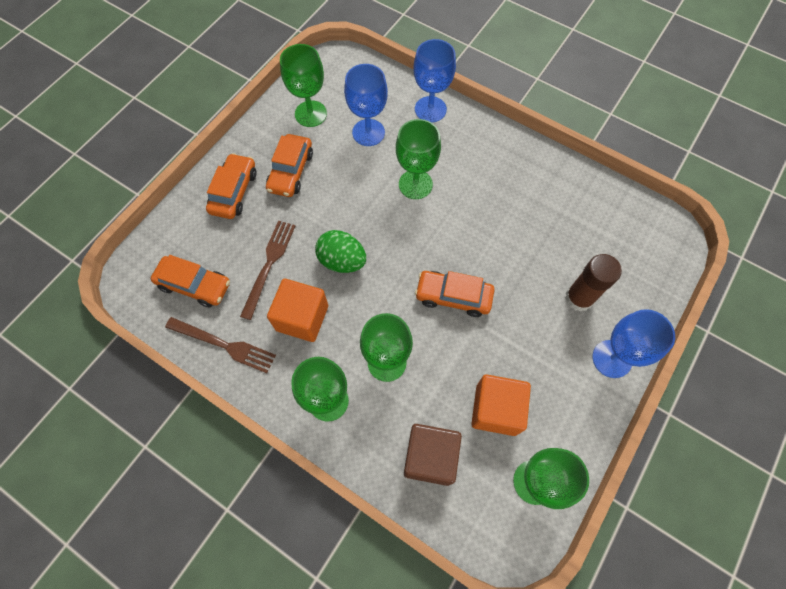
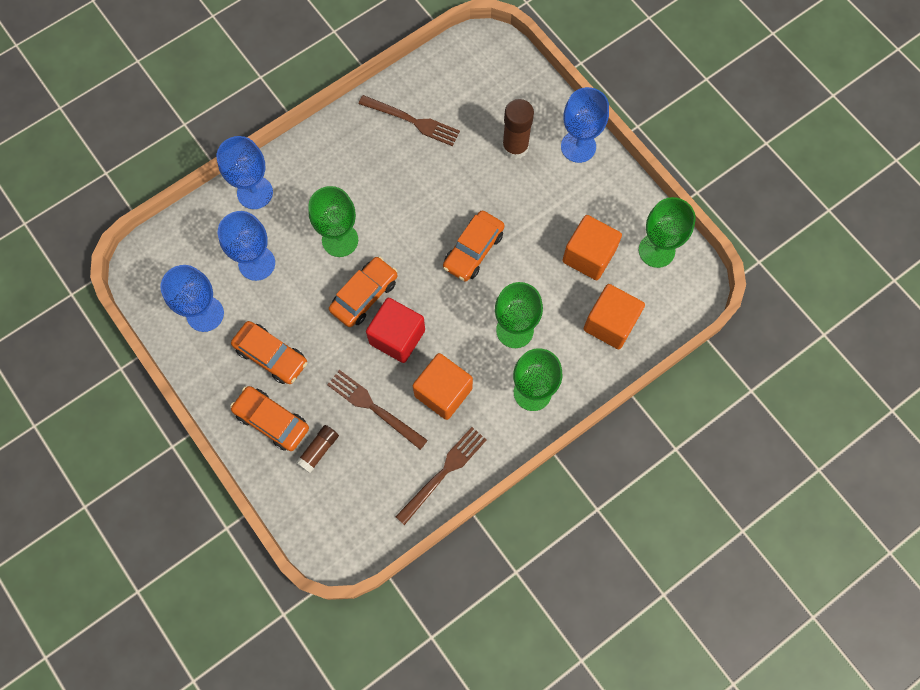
camera: 70 degrees left, 5 degrees up
(194, 285) = (367, 486): orange car -> orange car (364, 295)
(218, 235) = (318, 450): none -> brown glue stick
(310, 114) = (205, 314): green goblet -> blue goblet
(342, 261) = (397, 337): green egg -> red cube
(430, 457) = (610, 323): brown cube -> orange cube
(557, 201) = (412, 121): none -> brown fork

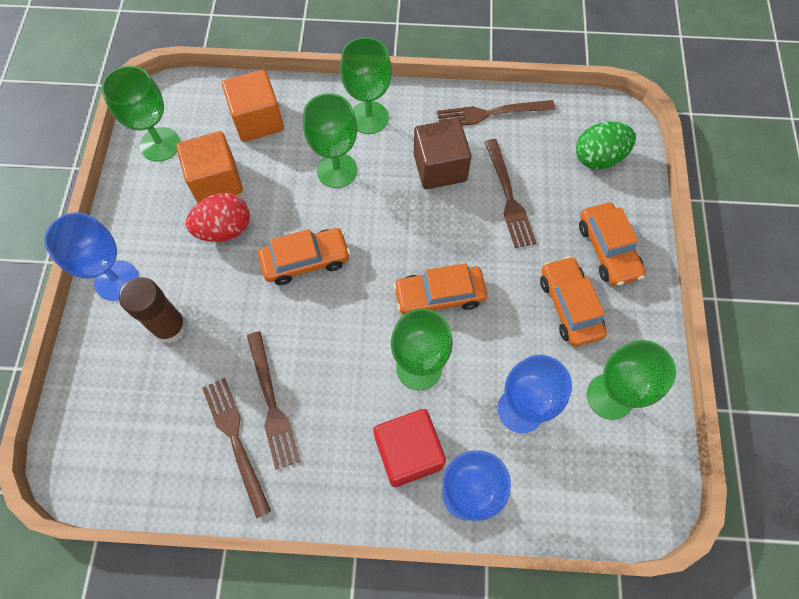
camera: 140 degrees left, 5 degrees down
(205, 314) = (610, 396): blue goblet -> green goblet
(318, 450) = (582, 198): brown glue stick -> none
(330, 498) = (598, 158): none -> green egg
(397, 337) = (440, 238): red cube -> red cube (408, 453)
(411, 154) = (271, 403): none -> brown fork
(443, 392) = (440, 167): orange cube -> brown cube
(547, 228) = (224, 229): none -> red egg

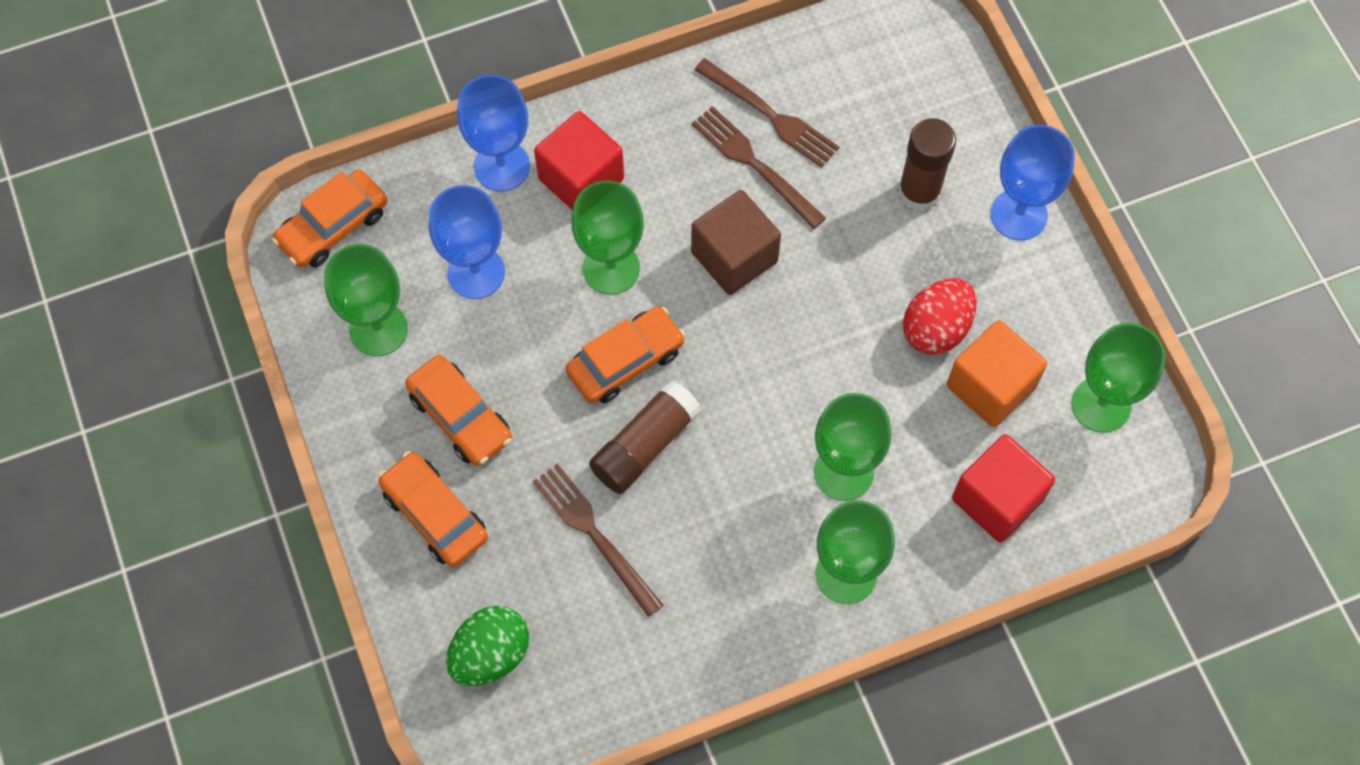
camera: 155 degrees right, 0 degrees up
(258, 120) = (997, 499): orange cube -> red cube
(305, 260) = (812, 334): orange car -> orange car (333, 226)
(440, 167) = (707, 538): brown cube -> brown cube (734, 257)
(452, 236) = (645, 445): none -> brown glue stick
(490, 113) = (675, 661): brown fork -> none

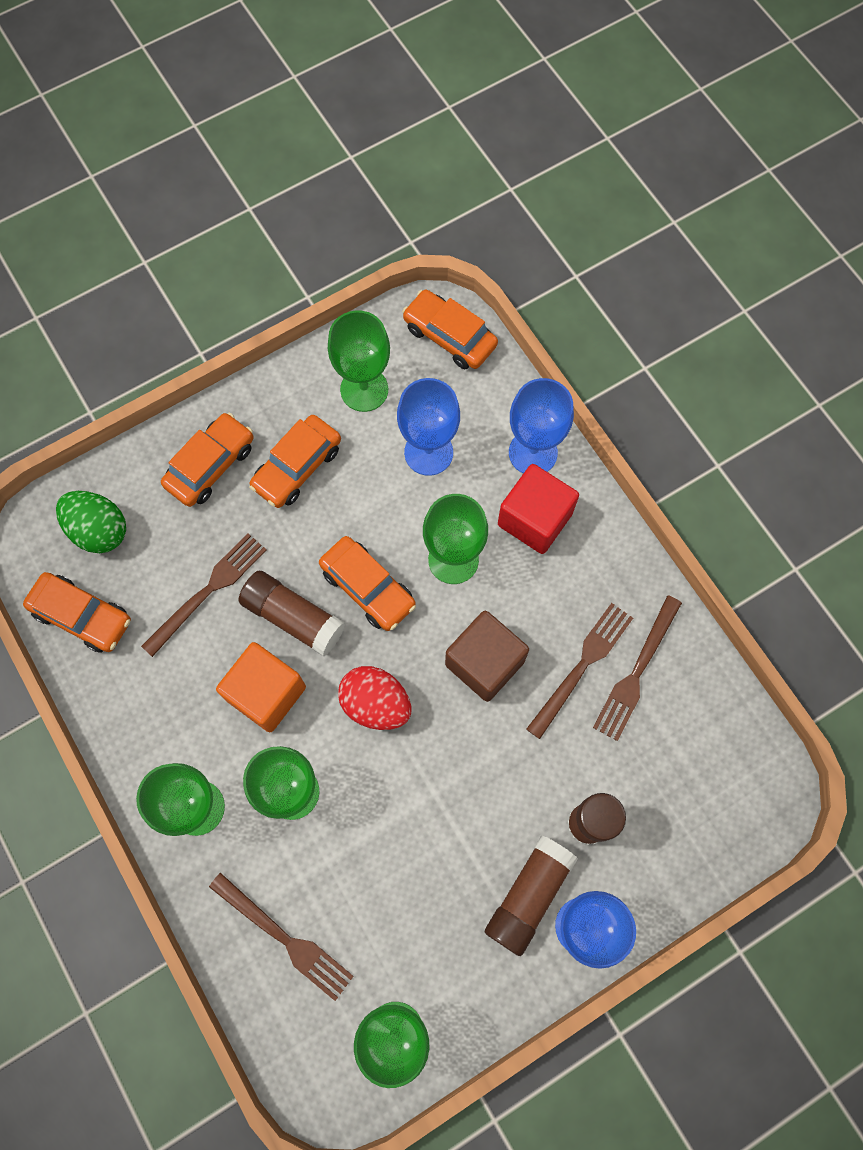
camera: 80 degrees right, 5 degrees up
(596, 683) = (82, 616): none -> orange car
(936, 329) = (446, 859): red egg -> red egg (376, 704)
(982, 258) = (529, 895): none -> brown glue stick
(990, 386) = (396, 919): orange cube -> orange cube (266, 693)
(997, 499) = (284, 938): red cube -> brown fork

